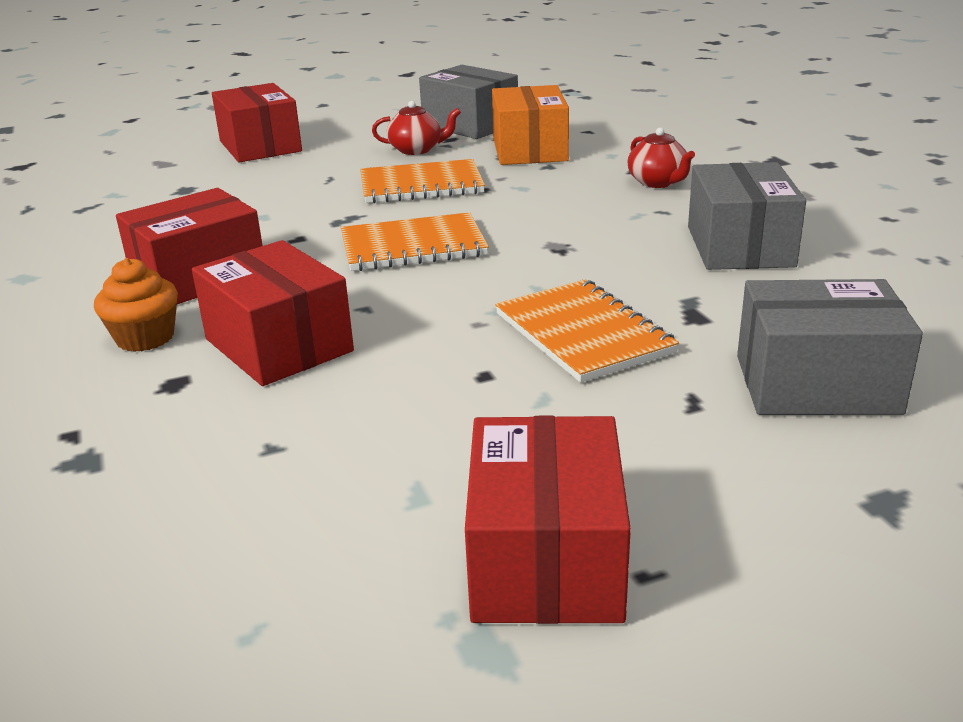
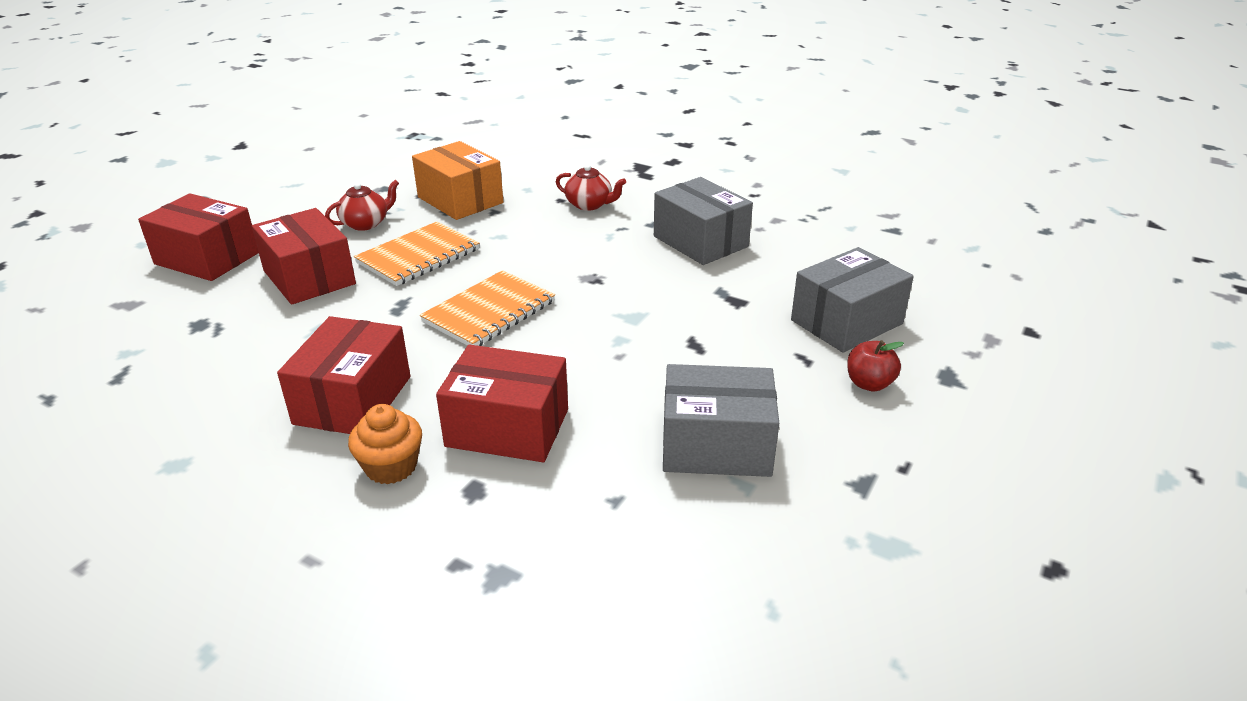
camera: 40 degrees left, 5 degrees up
(470, 125) = (378, 188): grey box -> grey box (716, 445)
(545, 559) = (853, 485): red box -> red box (309, 277)
(583, 333) = (691, 337): orange notebook -> none
(743, 462) = (869, 384): none -> red apple

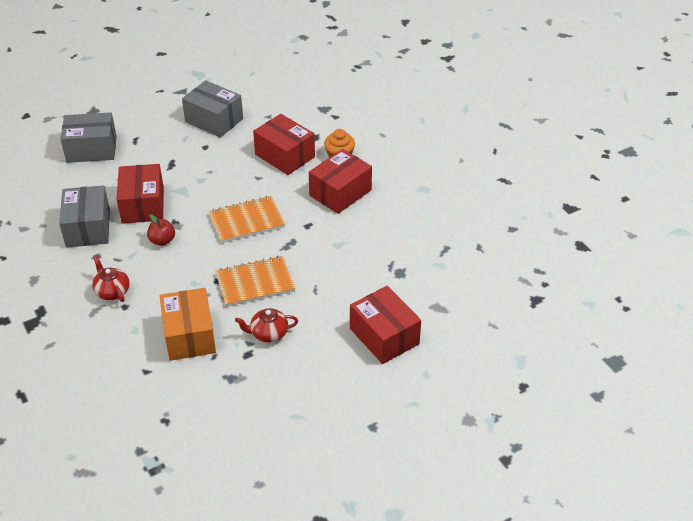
camera: 150 degrees left, 10 degrees up
(309, 277) = (327, 289): red box -> red box (143, 205)
(869, 384) = (126, 120): red apple -> red apple (162, 241)

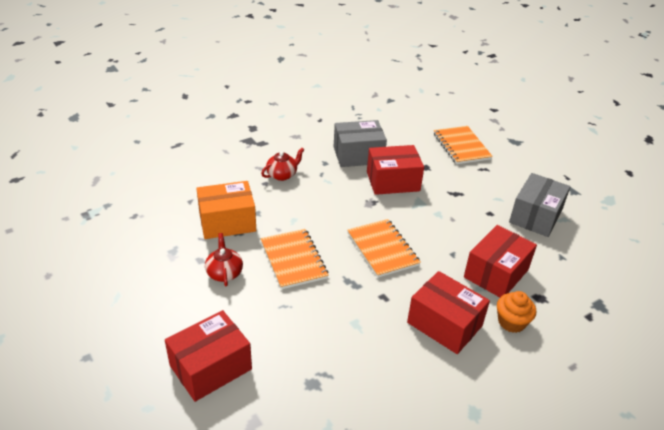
camera: 85 degrees right, 5 degrees down
(91, 149) = (461, 146): grey box -> orange notebook
(162, 241) = (347, 196): red apple -> none

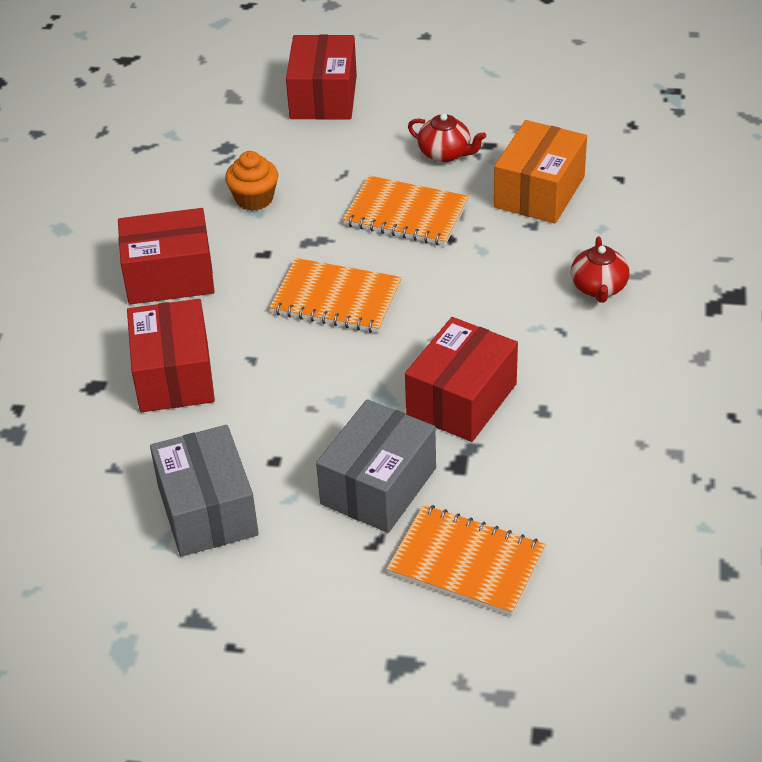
camera: 135 degrees right, 5 degrees up
(358, 155) = (572, 402): grey box -> grey box (378, 486)
(511, 322) = (101, 332): orange cupcake -> orange cupcake (254, 199)

